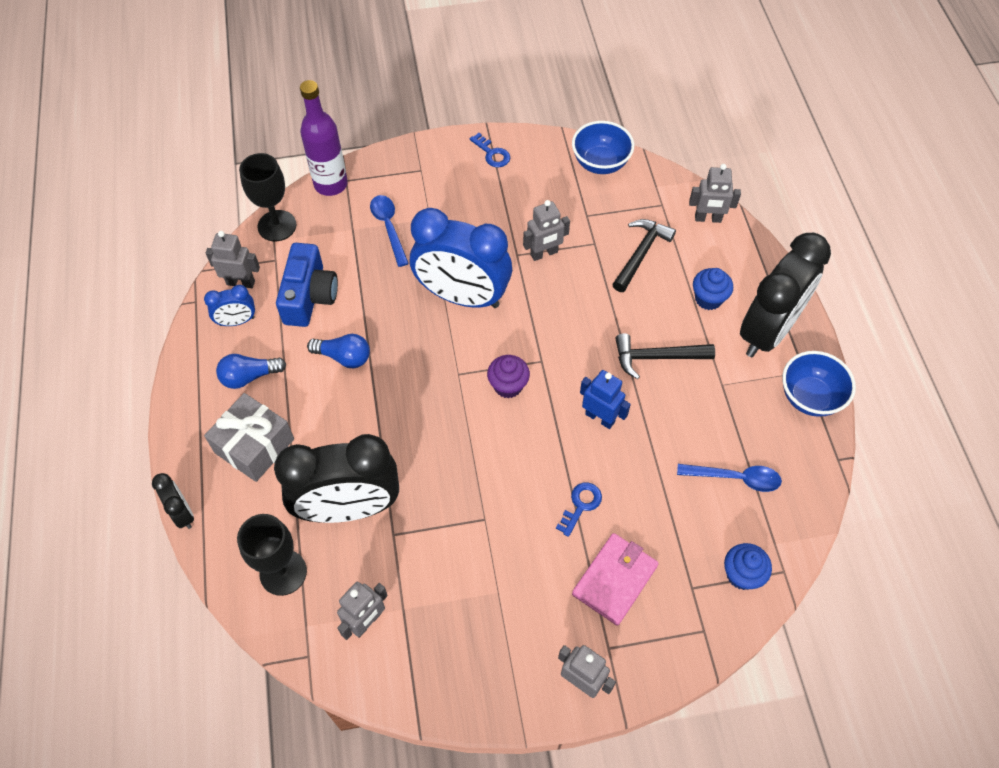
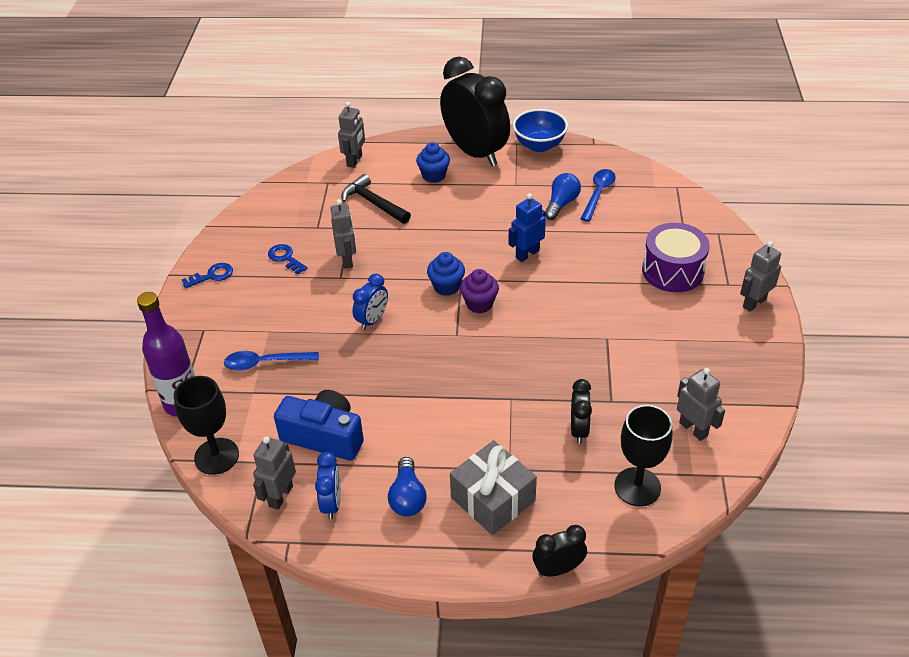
camera: 75 degrees left, 15 degrees down
(344, 357) = (410, 415): blue light bulb -> blue light bulb (561, 204)
(349, 508) = (579, 429): black clock -> black clock, size x0.45
(462, 296) = (372, 320): blue clock -> blue clock, size x0.45
(581, 505) = (605, 278): blue key -> blue key (285, 258)
(600, 163) = (263, 209): blue bowl -> none
(614, 580) = (672, 271): pink wallet -> purple drum
(657, 357) = (479, 213): black hammer -> none
(742, 574) = (676, 206): blue cupcake -> blue cupcake (446, 287)

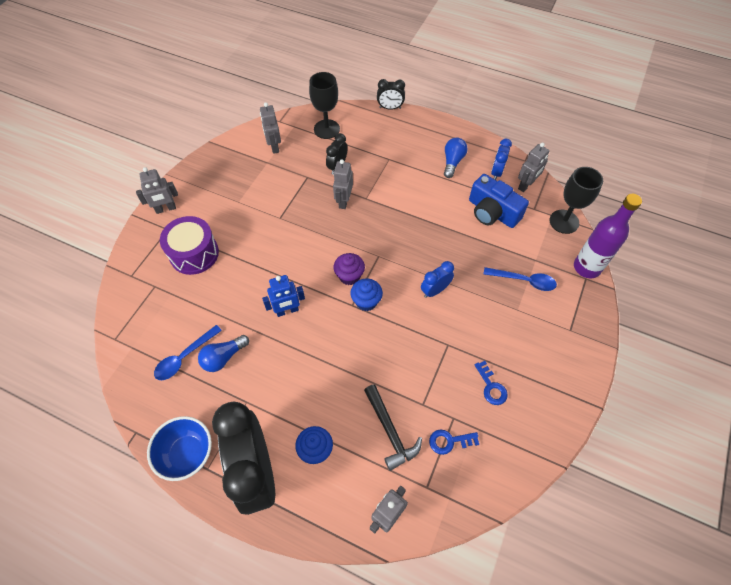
camera: 160 degrees left, 15 degrees up
(212, 276) = (561, 390): blue key -> blue key (449, 441)
(347, 260) = (436, 363): grey robot -> grey robot (343, 201)
(493, 499) = (406, 147): grey gift -> none

